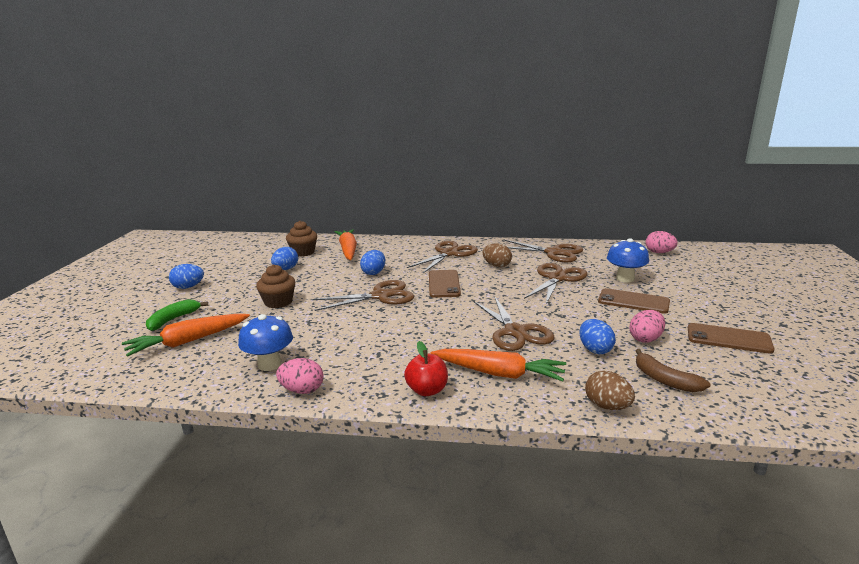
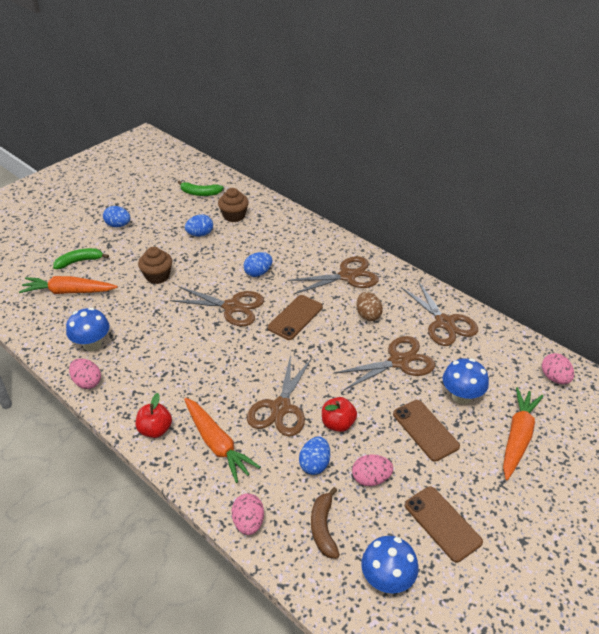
camera: 35 degrees right, 20 degrees up
(251, 250) = (200, 193): none -> green banana
(348, 250) = (270, 229): orange carrot -> orange carrot (518, 437)
(572, 322) = (338, 424): none -> red apple
(607, 406) = (248, 522): brown egg -> pink egg
(755, 384) = (387, 579): none -> blue mushroom

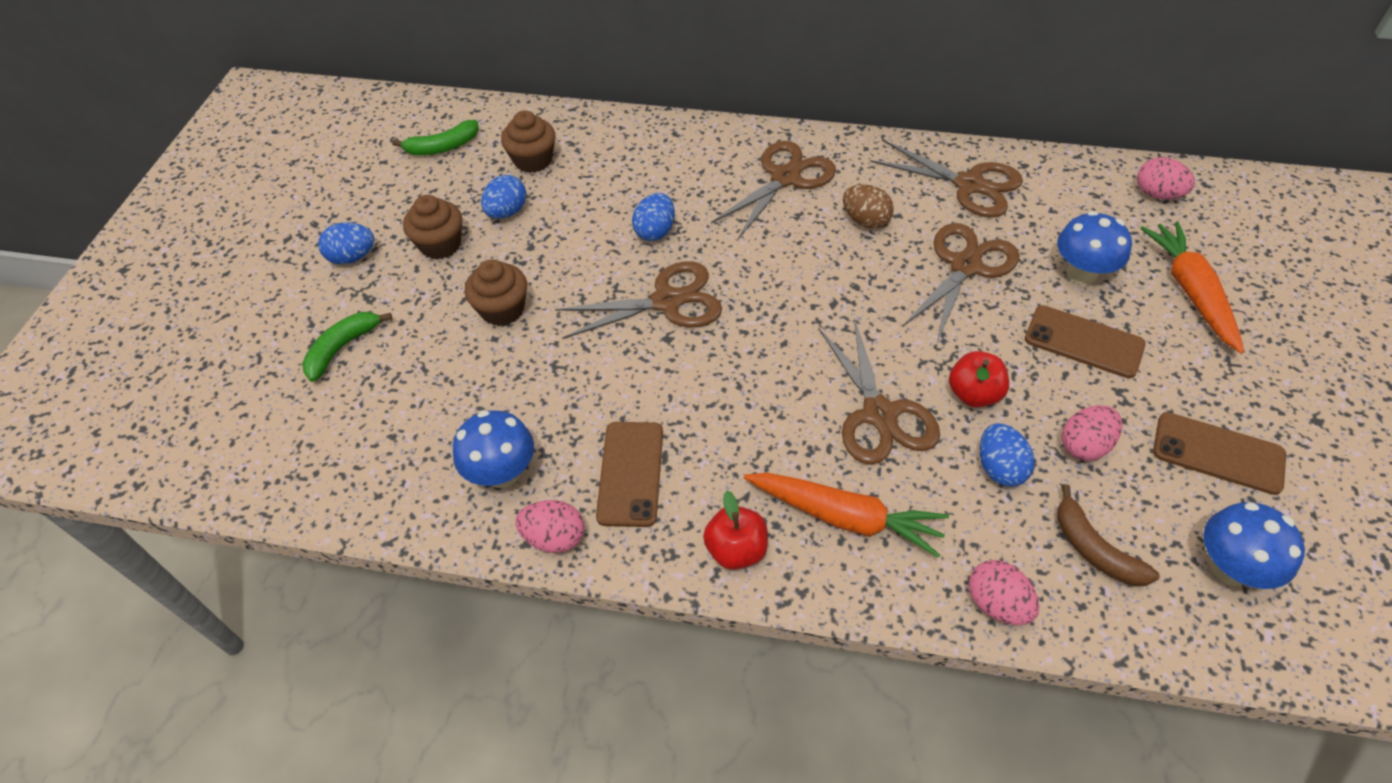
camera: 30 degrees left, 10 degrees up
(69, 292) = (373, 408): orange carrot -> none
(158, 236) = (440, 245): none -> brown cupcake
(295, 317) = (772, 272): brown phone -> brown phone (630, 473)

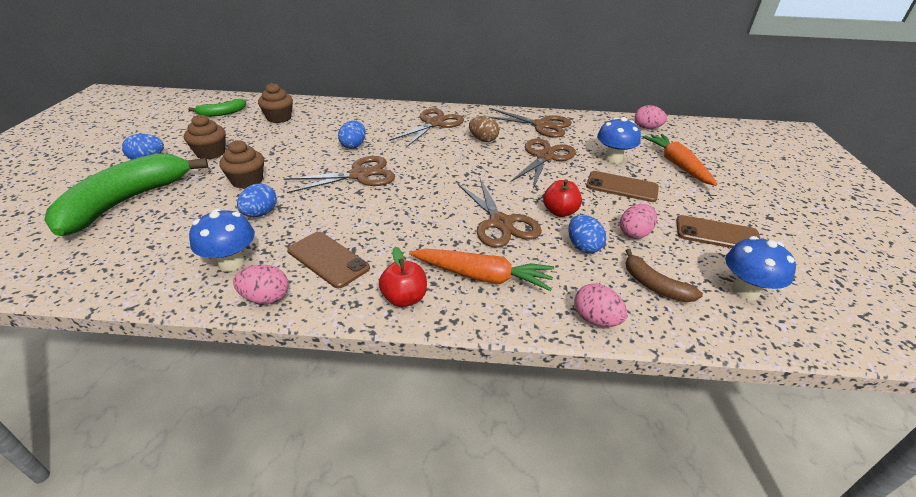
camera: 10 degrees left, 15 degrees down
(342, 348) = (126, 202): green banana -> green banana, size x2.10
(507, 212) = (258, 139): blue egg -> blue egg (260, 214)
(630, 473) = (328, 259): brown phone -> brown phone turned 45 degrees counterclockwise

